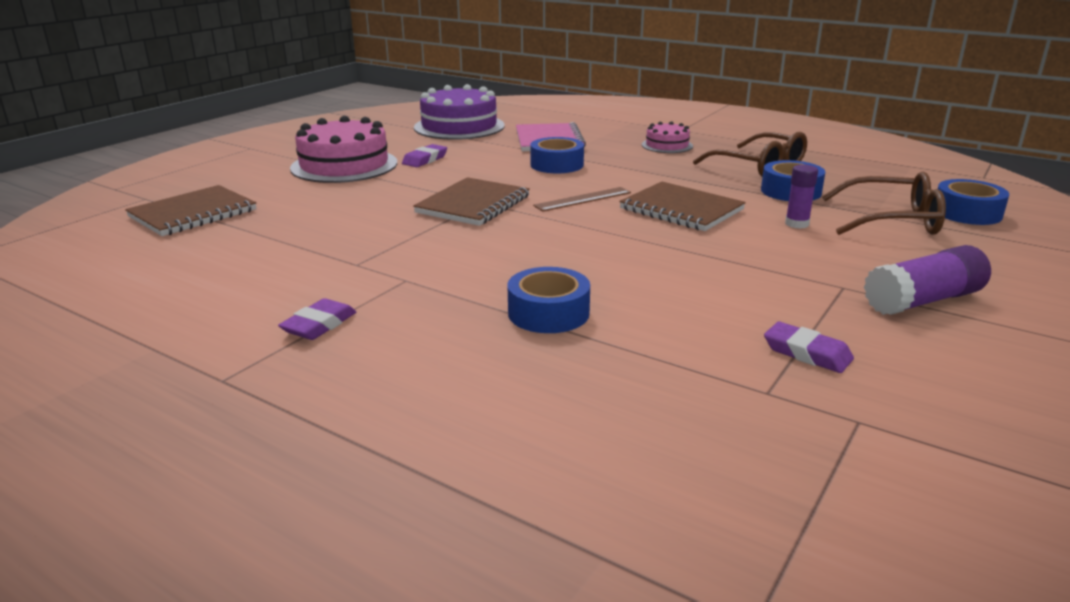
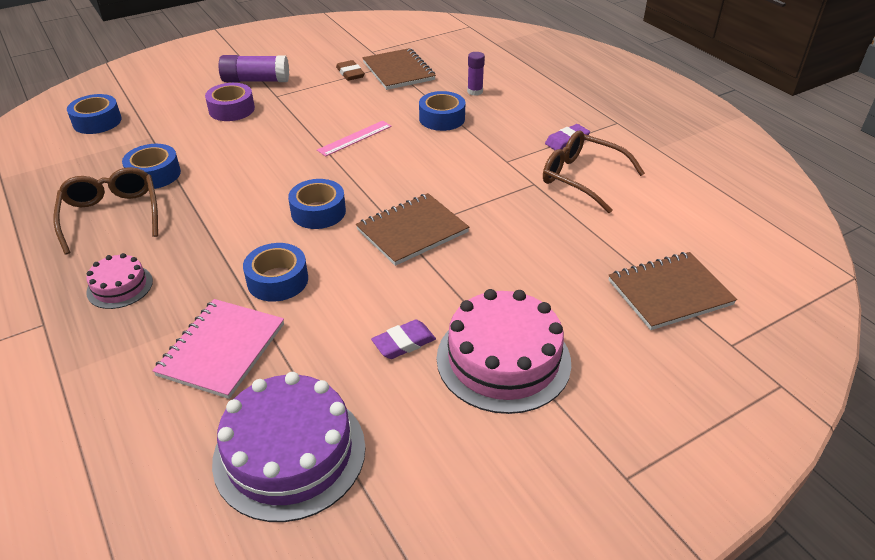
camera: 155 degrees left, 15 degrees up
(583, 199) = (318, 212): brown ruler -> blue tape
(641, 261) = (355, 138): none -> pink ruler
(681, 209) = (264, 177): brown notebook -> brown notebook (398, 71)
(797, 224) = (215, 142): purple glue stick -> purple glue stick (475, 91)
(807, 353) = (350, 73): purple eraser -> brown eraser
(859, 257) = (231, 109): none -> purple tape
(892, 220) = (154, 128): brown glasses -> brown glasses (582, 178)

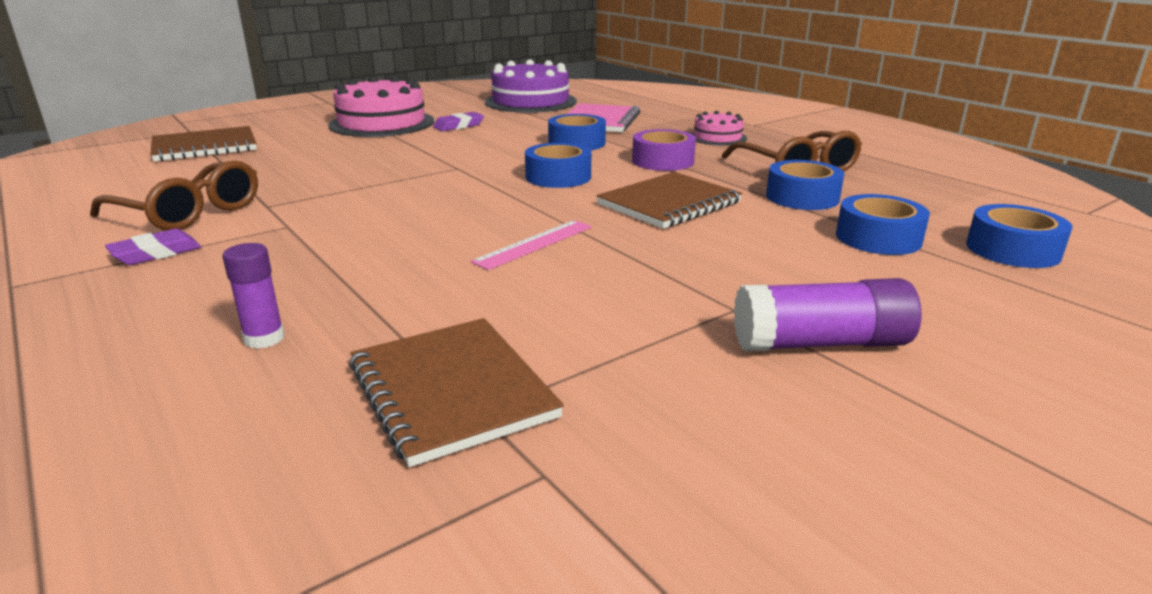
camera: 175 degrees right, 15 degrees down
(231, 109) = (798, 278): purple tape -> purple tape (663, 161)
(350, 73) = (588, 376): brown eraser -> none
(412, 231) = (445, 169): brown notebook -> brown notebook (669, 203)
(442, 118) = (369, 279): blue tape -> blue tape (878, 238)

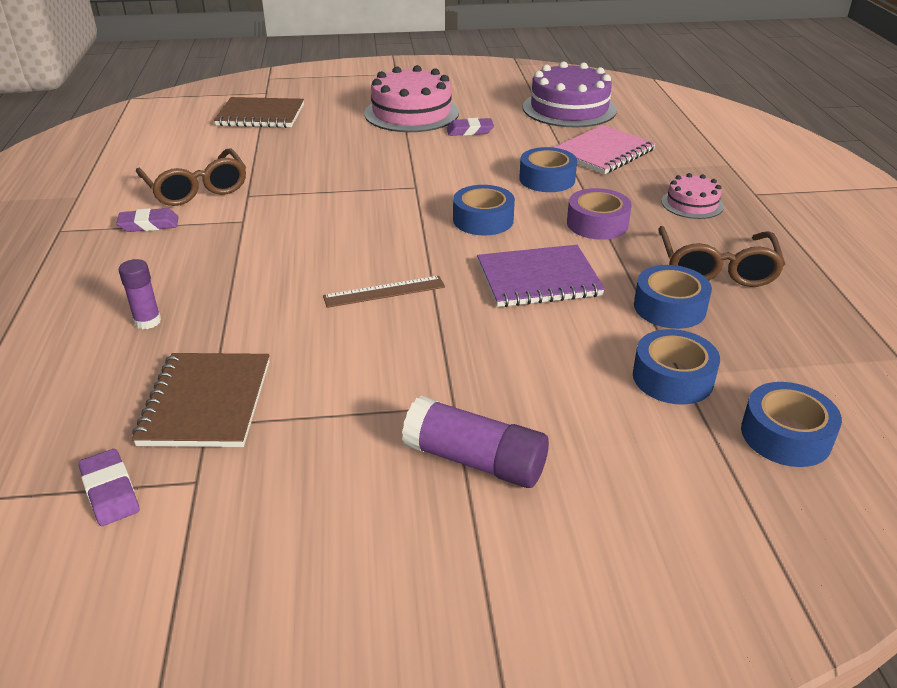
camera: 30 degrees right, 10 degrees up
(432, 535) = (110, 491): none -> purple eraser
(534, 244) = (384, 291): pink ruler -> brown ruler
(669, 203) = (538, 279): brown notebook -> purple notebook

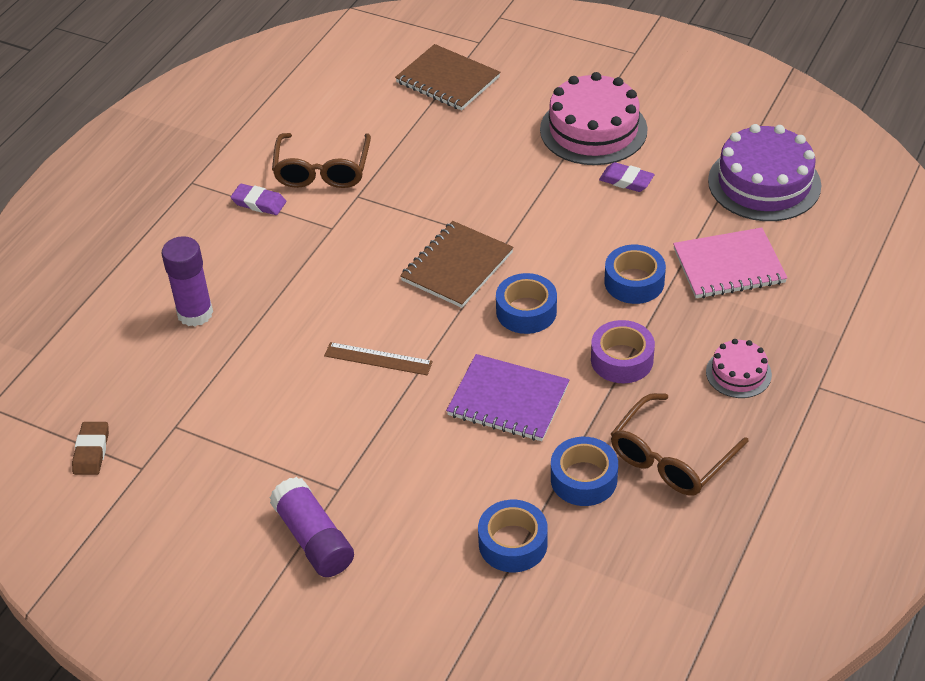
camera: 35 degrees right, 10 degrees up
(110, 491) = (91, 451): purple eraser -> brown eraser
(147, 321) = (195, 313): purple glue stick -> purple glue stick, size x1.67
(206, 402) = (186, 408): brown notebook -> brown notebook (457, 266)
(785, 435) = (540, 630): blue tape -> none

